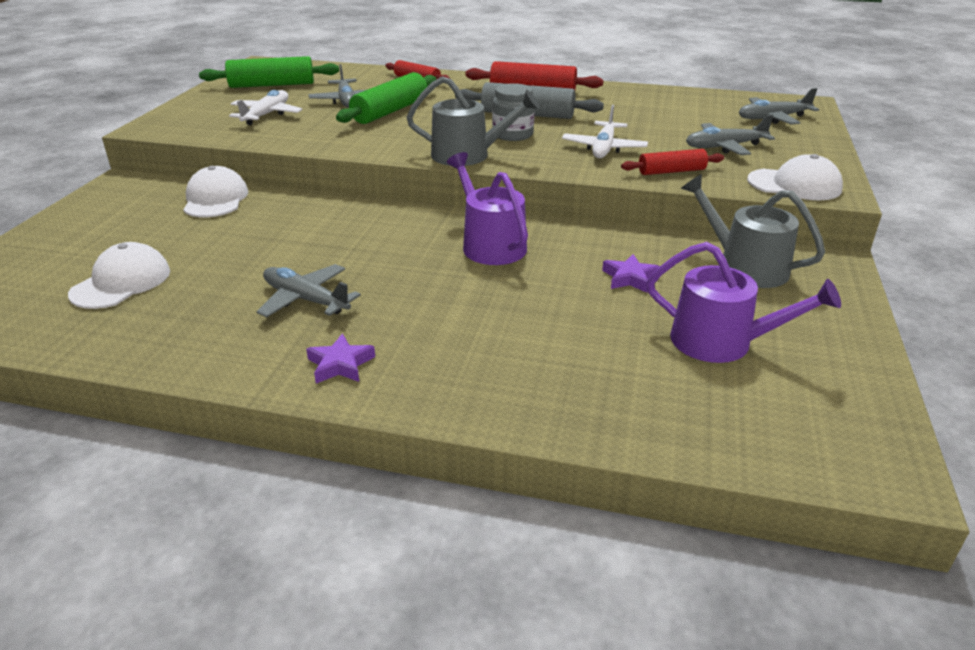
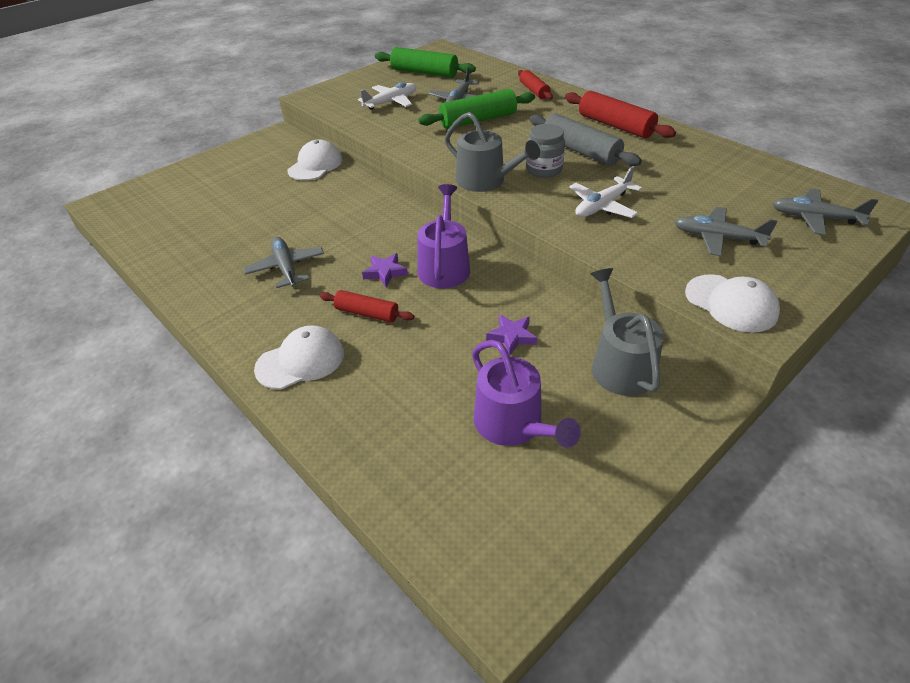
camera: 35 degrees right, 10 degrees up
(121, 282) = (208, 216): white cap -> white cap (300, 361)
(340, 364) = (256, 327): purple star -> purple star (385, 272)
(671, 171) = (631, 250): red rolling pin -> red rolling pin (367, 313)

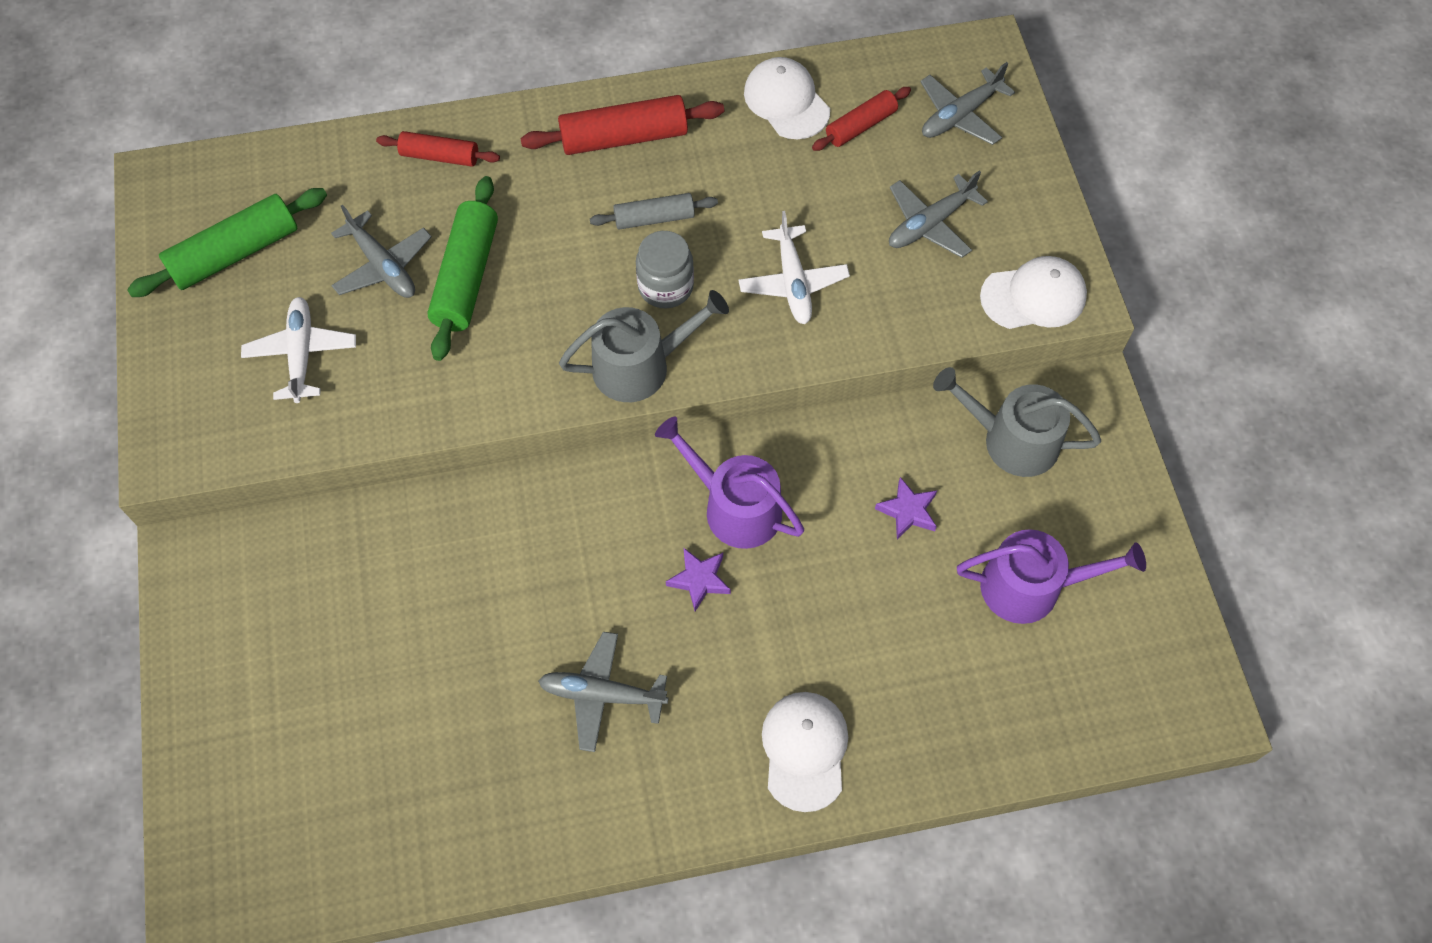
camera: 60 degrees left, 20 degrees up
(315, 165) = (347, 543): white cap -> white cap (786, 101)
(367, 313) = (766, 639): red rolling pin -> red rolling pin (861, 126)
(580, 151) = (654, 218): grey rolling pin -> grey rolling pin, size x0.61

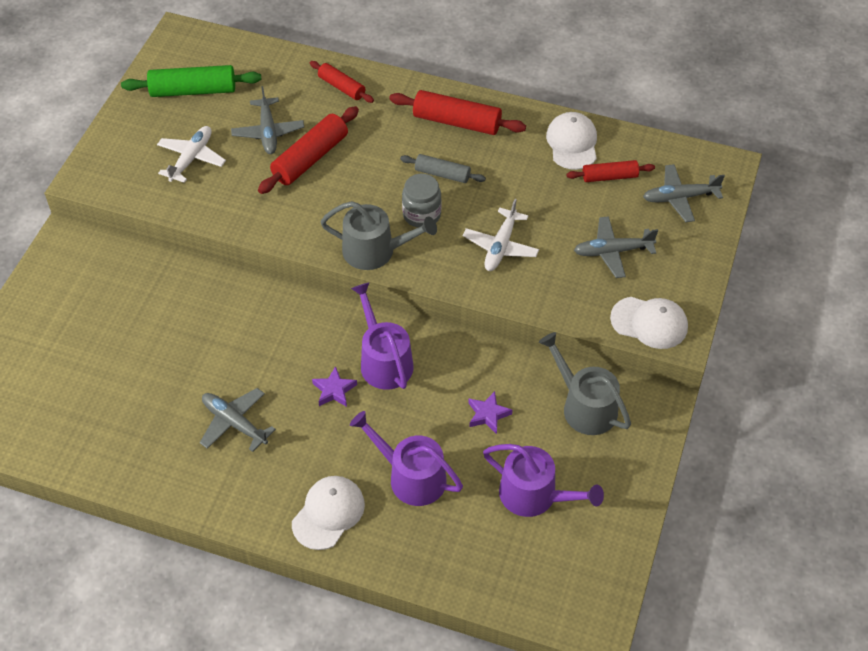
camera: 30 degrees right, 10 degrees down
(467, 277) = (310, 158): green rolling pin -> red rolling pin
(872, 644) = (411, 477): none -> purple watering can

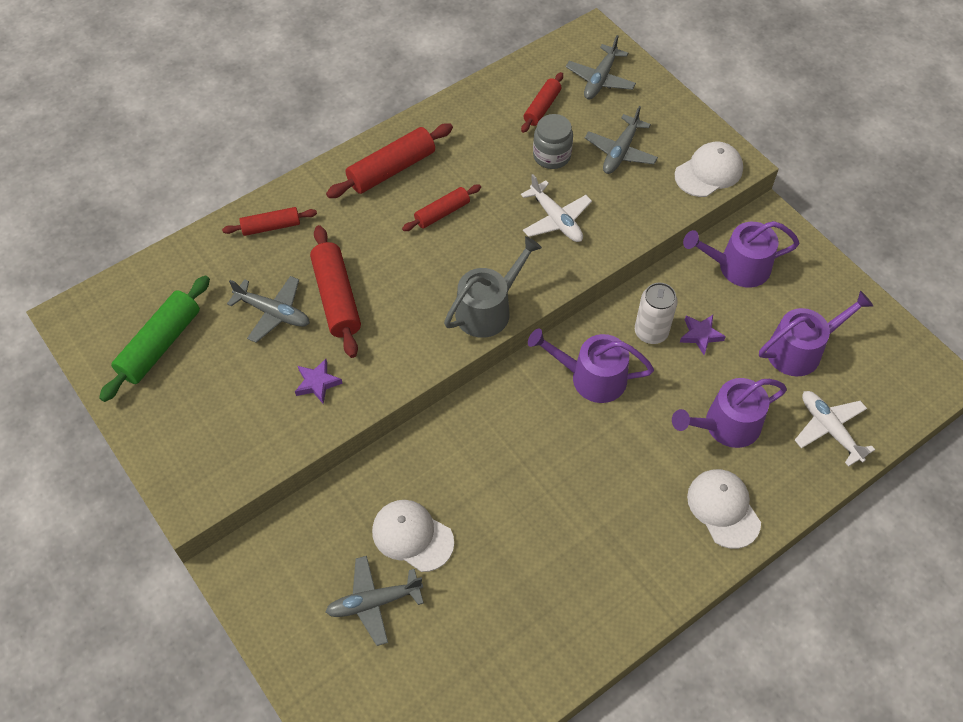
camera: 55 degrees left, 5 degrees up
(191, 158) = (249, 392): white plane -> white plane (829, 429)
(234, 423) = (575, 532): grey plane -> grey plane (373, 602)
(334, 390) = (595, 432): purple star -> purple star (317, 383)
(421, 214) = (475, 253): grey jar -> grey jar (551, 156)
(442, 174) = (442, 213): grey rolling pin -> red rolling pin
(462, 378) = (651, 332): none -> white can
(572, 143) = (485, 109): white cap -> white cap (412, 536)
(584, 406) = (738, 267): grey watering can -> purple watering can

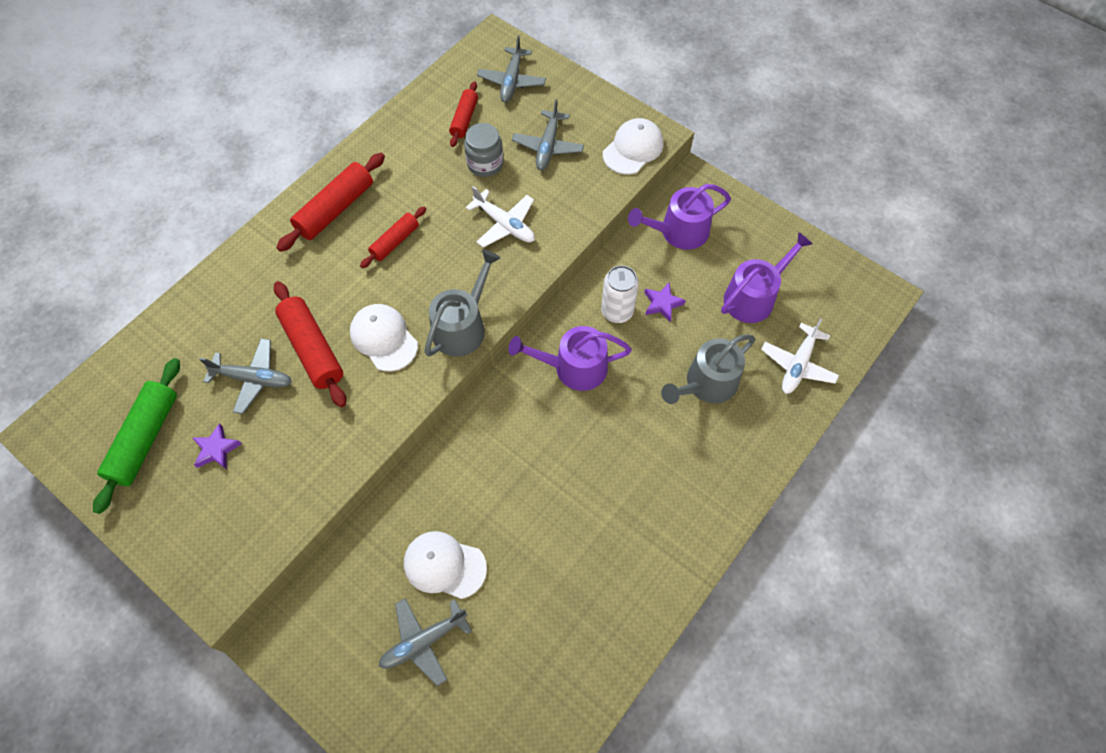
camera: 15 degrees left, 5 degrees up
(271, 226) = (230, 292): red rolling pin -> none
(317, 383) = (314, 439): purple star -> purple star (217, 449)
(723, 508) = (724, 463): white cap -> white cap (384, 338)
(726, 425) = (707, 384): purple watering can -> grey watering can
(829, 429) = (797, 365): white plane -> white plane turned 105 degrees counterclockwise

